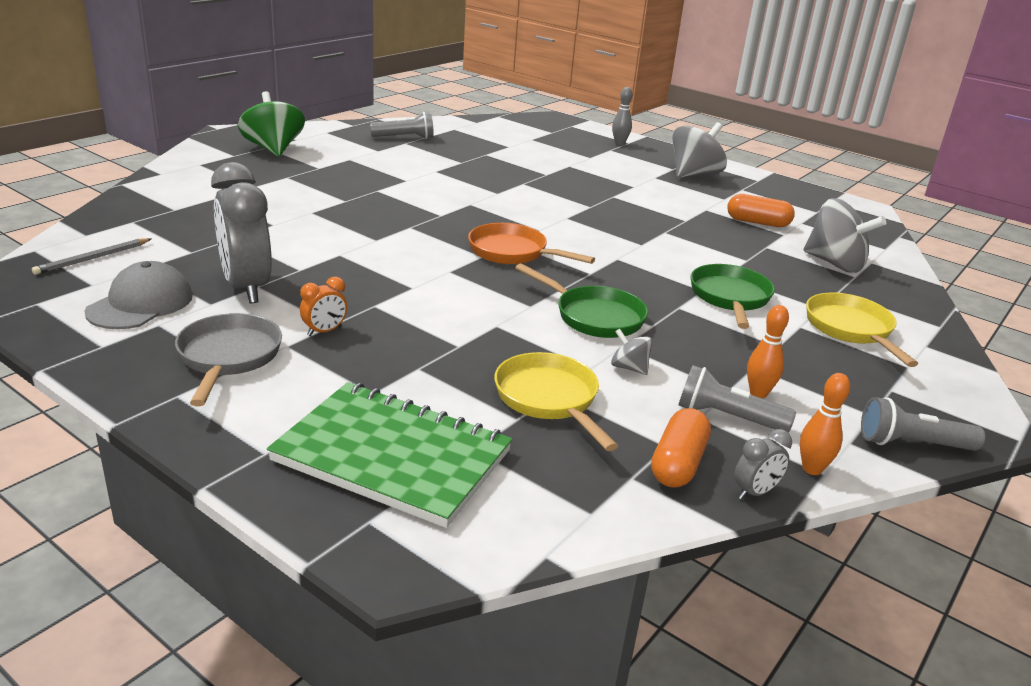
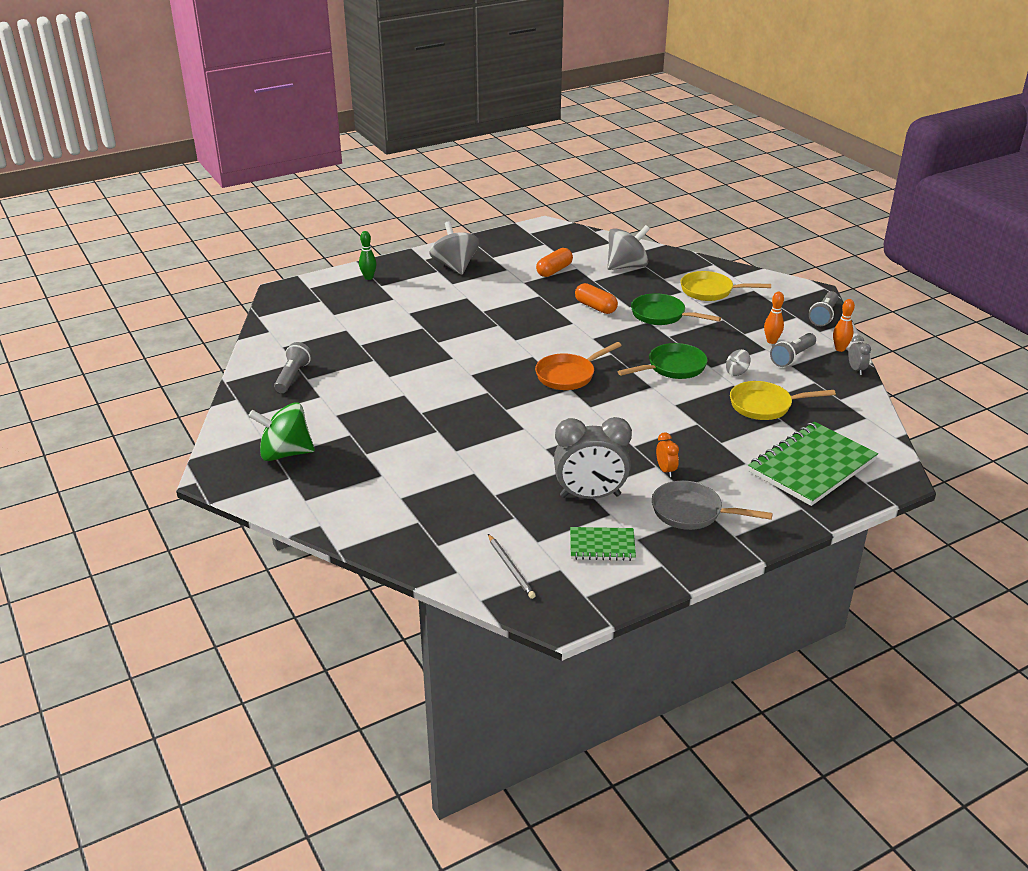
camera: 65 degrees left, 5 degrees up
(141, 304) = (602, 546): grey cap -> green notebook
(619, 143) = (368, 277): grey bowling pin -> green bowling pin
(678, 463) = (830, 383): orange capsule -> orange capsule (595, 307)

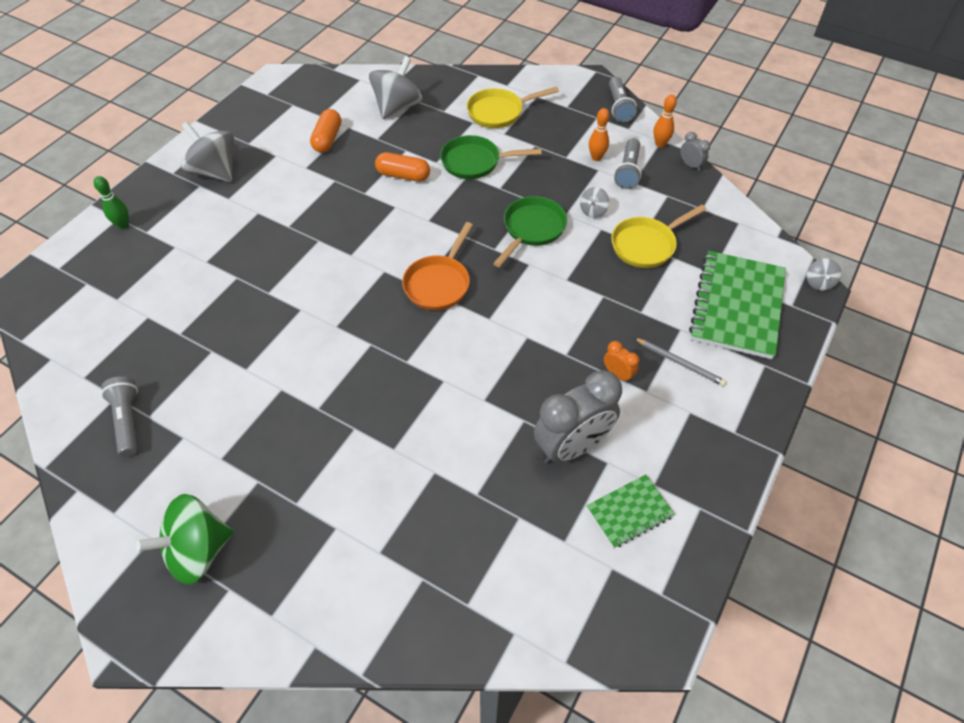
camera: 30 degrees left, 20 degrees up
(511, 568) = (564, 595): grey pencil -> grey pencil (680, 363)
(691, 512) = (678, 420): grey pan -> none
(907, 477) = (819, 282): none -> grey spinning top

